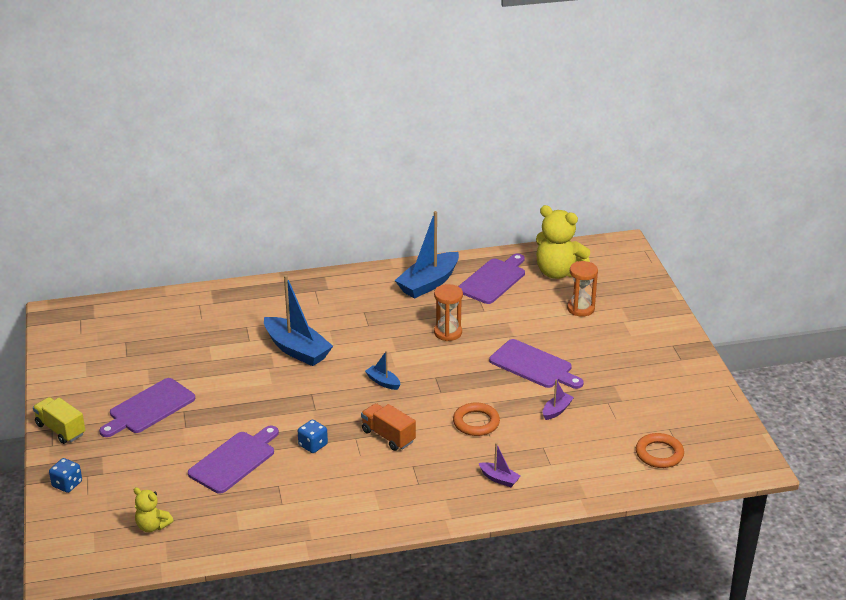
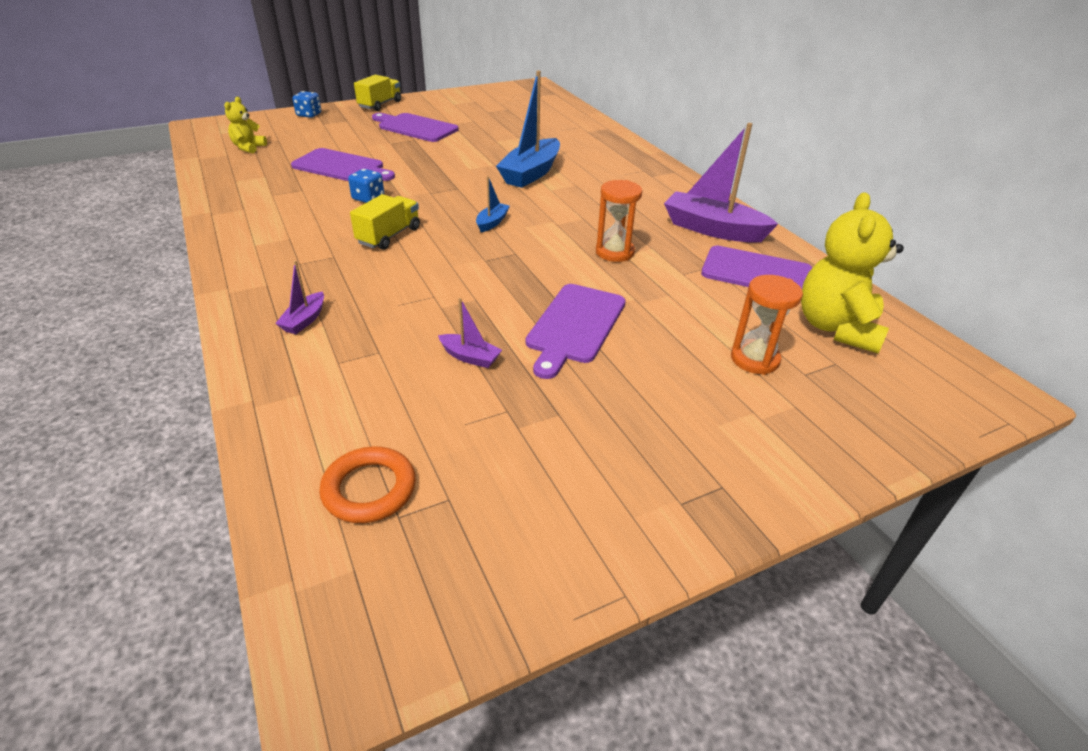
camera: 75 degrees right, 5 degrees up
(388, 436) = (389, 236): orange truck -> yellow truck
(428, 283) = (712, 229): blue boat -> purple boat
(476, 422) = (426, 291): orange ring -> none

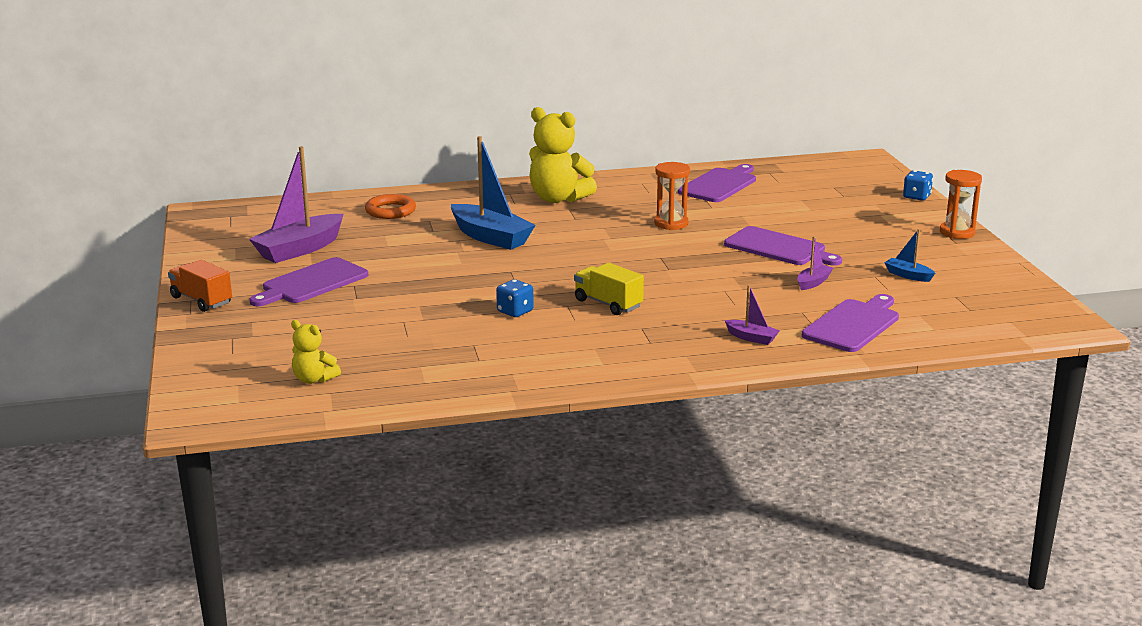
camera: 75 degrees left, 15 degrees down
(309, 115) = (207, 345): blue dice -> blue dice (916, 197)
(341, 167) = (418, 324): purple cutting board -> purple cutting board (853, 324)
(369, 489) = (948, 316): orange ring -> orange ring (390, 211)
(380, 104) = (201, 300): yellow truck -> orange truck
(492, 222) = (597, 261): blue boat -> blue boat (908, 275)
(712, 229) = (643, 187): purple boat -> purple boat (299, 249)
(754, 359) = (827, 205): orange hourglass -> orange hourglass (957, 232)
(836, 328) = (794, 179): yellow teddy bear -> yellow teddy bear (558, 199)

